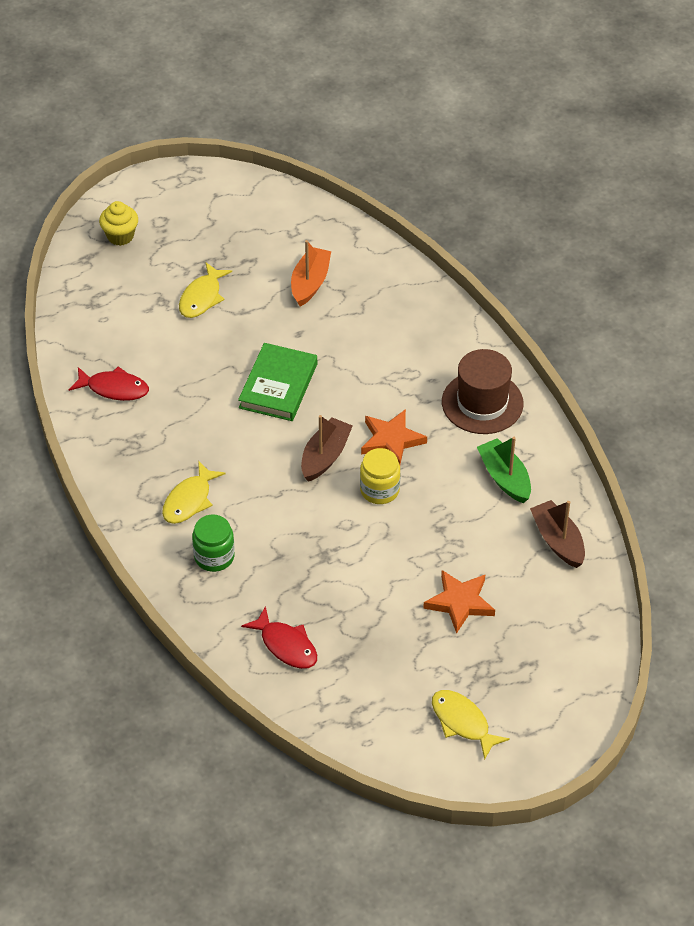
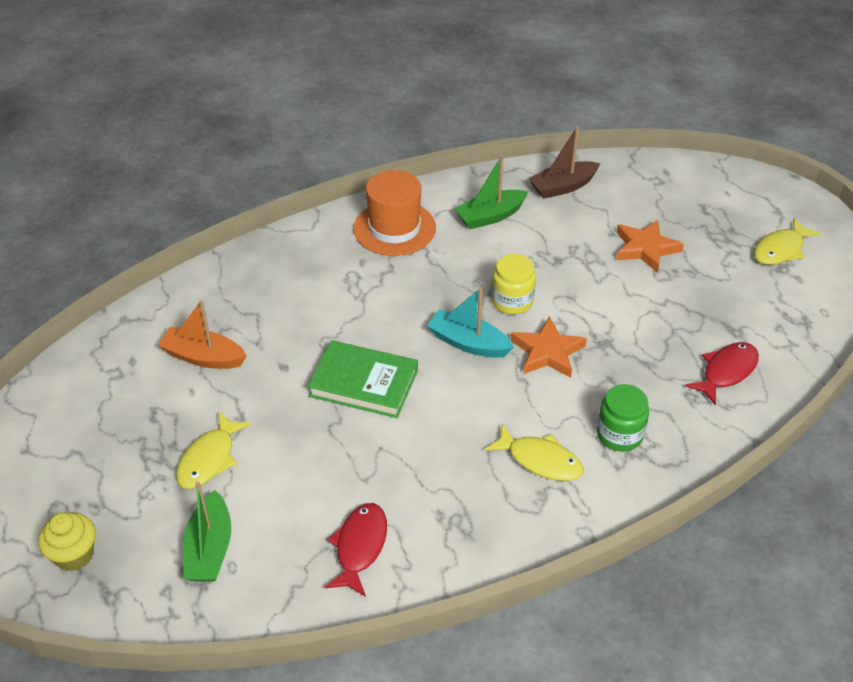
camera: 90 degrees left, 5 degrees down
(119, 306) = (210, 549): none -> green boat
(202, 297) = (209, 459): yellow fish -> yellow fish turned 90 degrees clockwise
(325, 456) = (468, 343): brown boat -> turquoise boat
(391, 440) = (444, 292): orange star -> orange star (547, 352)
(482, 403) = (394, 228): brown hat -> orange hat

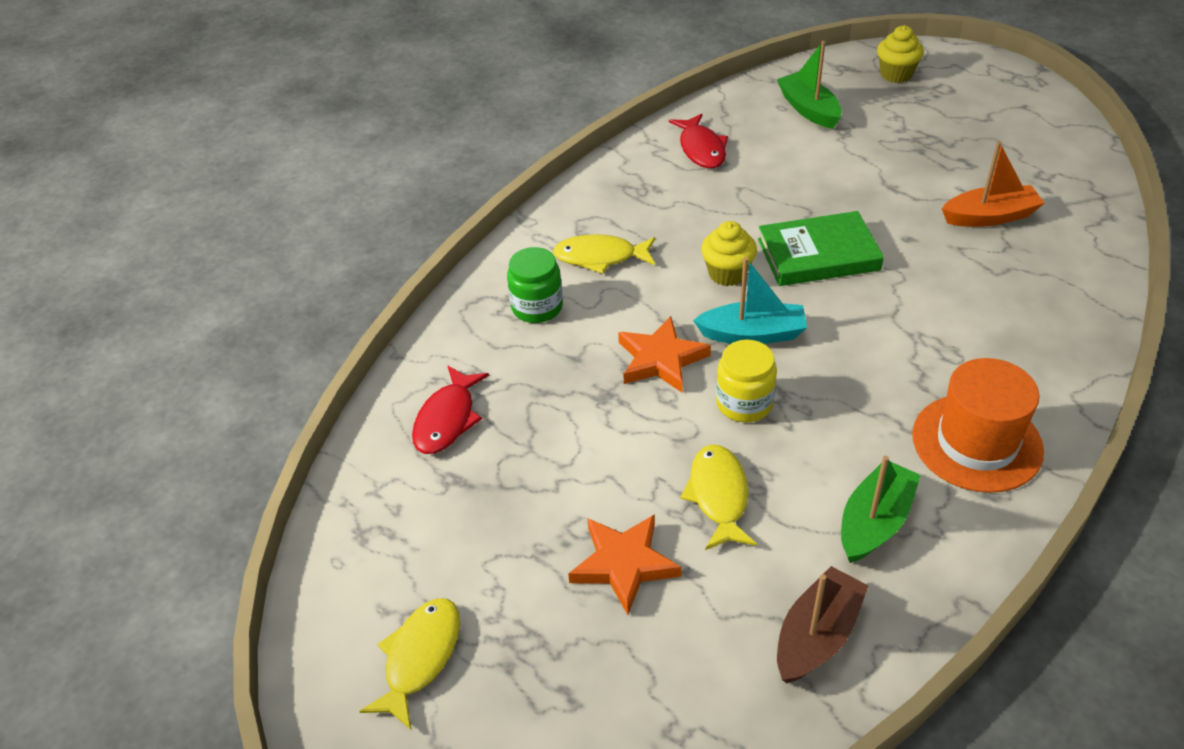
camera: 155 degrees right, 0 degrees up
(209, 459) = (879, 153): yellow fish -> yellow fish (718, 496)
(447, 398) = (727, 274): none -> yellow cupcake

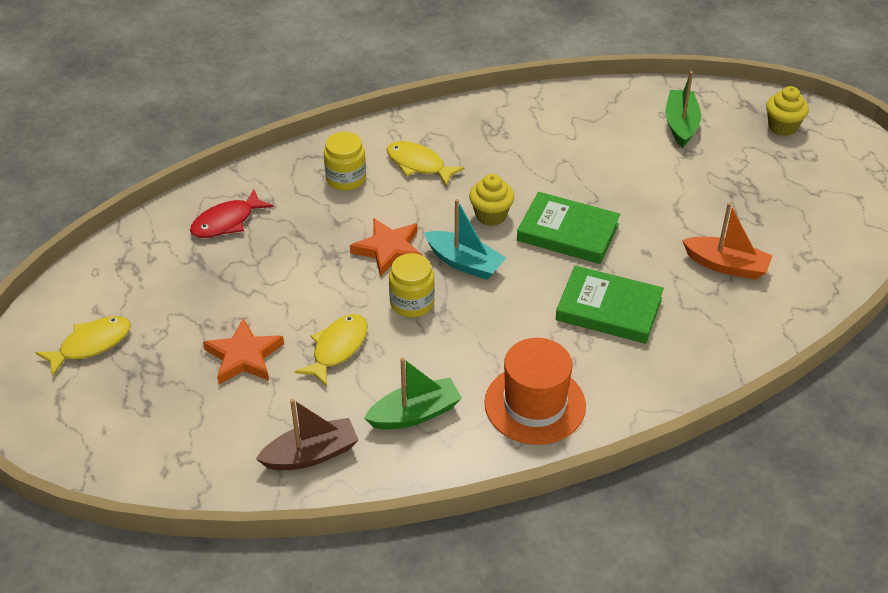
camera: 30 degrees right, 0 degrees up
(537, 307) = (346, 178): green jar -> yellow jar
(701, 149) = (567, 120): red fish -> none
(937, 309) = (609, 309): none -> green book

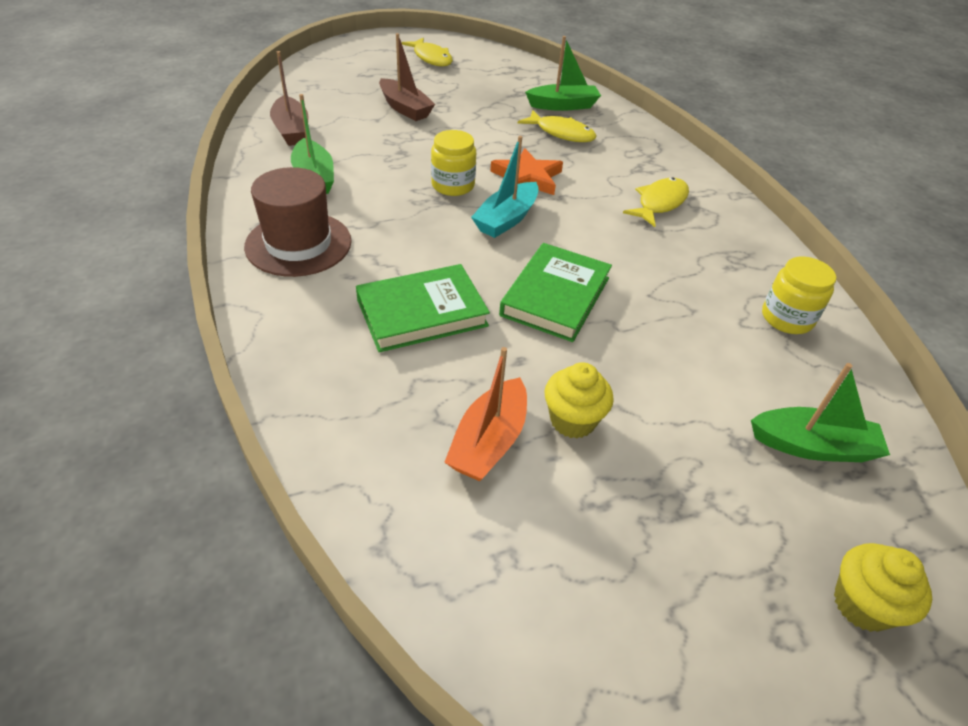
camera: 90 degrees right, 0 degrees up
(227, 222) = (563, 105): red fish -> green boat
(244, 356) = (405, 108): orange star -> brown boat
(337, 348) = (403, 146): yellow fish -> yellow fish (561, 133)
(346, 178) = (629, 161): yellow jar -> yellow jar (787, 318)
(491, 215) = (582, 243): yellow cupcake -> yellow cupcake (572, 420)
(535, 404) = (298, 244): orange hat -> brown hat
(609, 309) = (422, 313): green book -> green book turned 45 degrees clockwise

